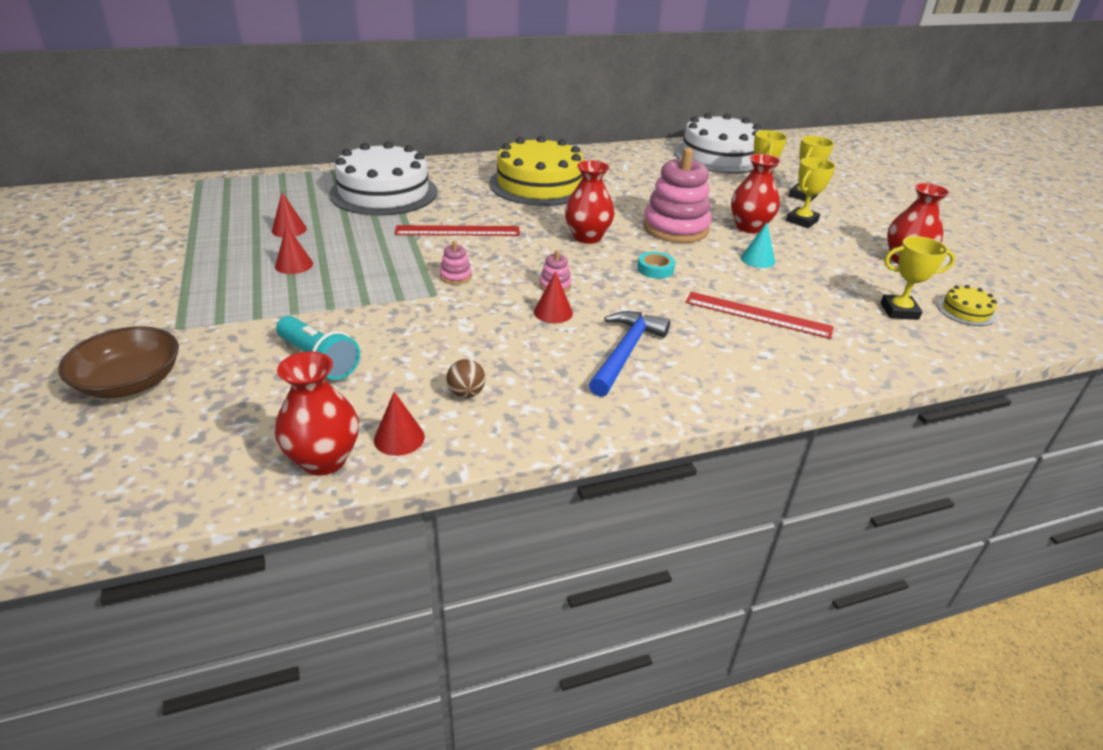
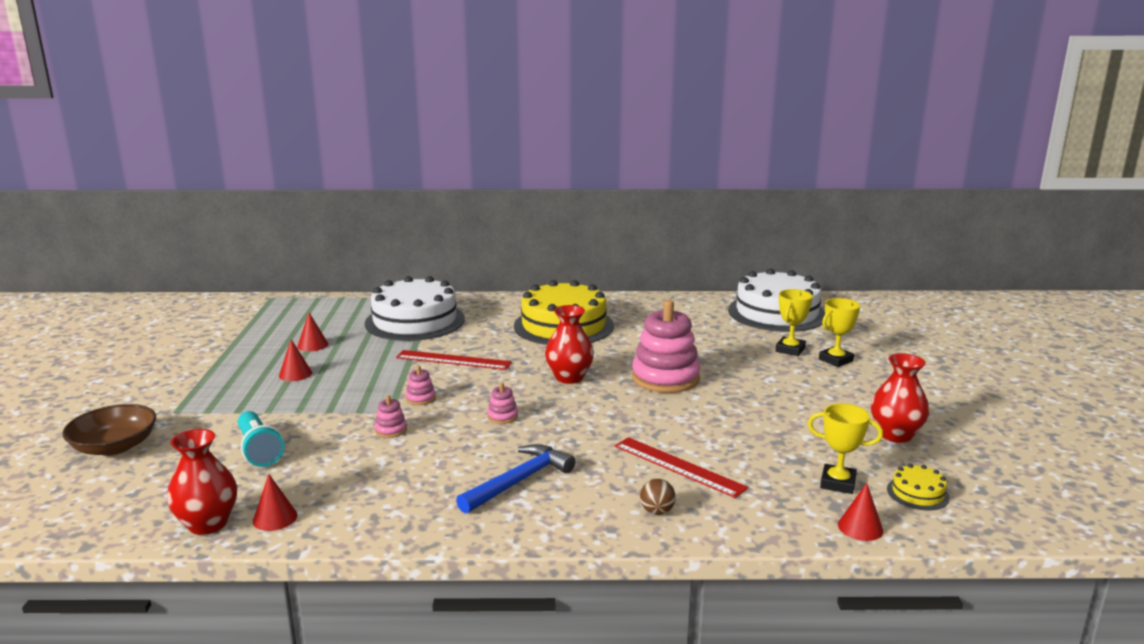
camera: 20 degrees right, 15 degrees down
(451, 316) = (391, 430): none -> pink stacking toy
(466, 393) = (354, 493): brown ball -> brown ball (657, 511)
(553, 312) = (482, 439): red cone -> red cone (860, 527)
(655, 269) = (611, 413): turquoise tape -> none
(749, 227) = (745, 385): red vase -> none
(757, 259) = (726, 416): turquoise cone -> none
(802, 221) = (811, 385): yellow trophy -> none

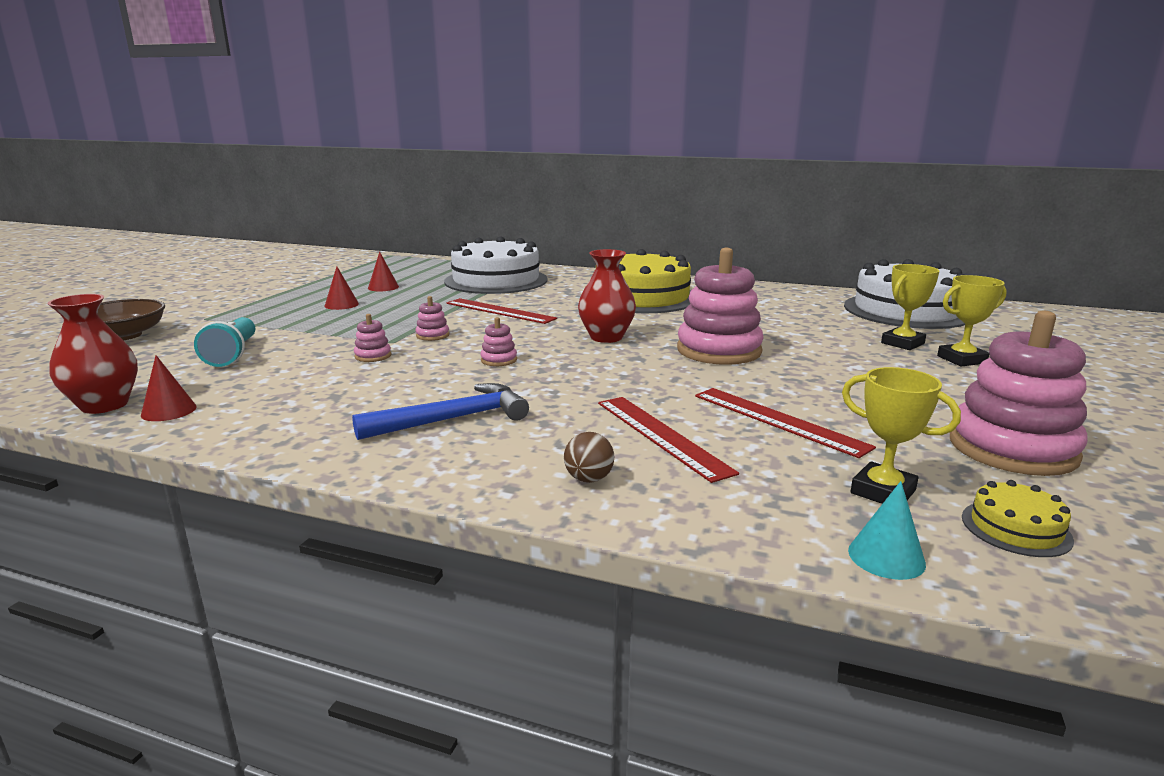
camera: 20 degrees right, 0 degrees up
(746, 438) = (778, 420): none -> red ruler
(860, 527) = (886, 557): red cone -> turquoise cone
(895, 435) = (1012, 449): red vase -> pink stacking toy

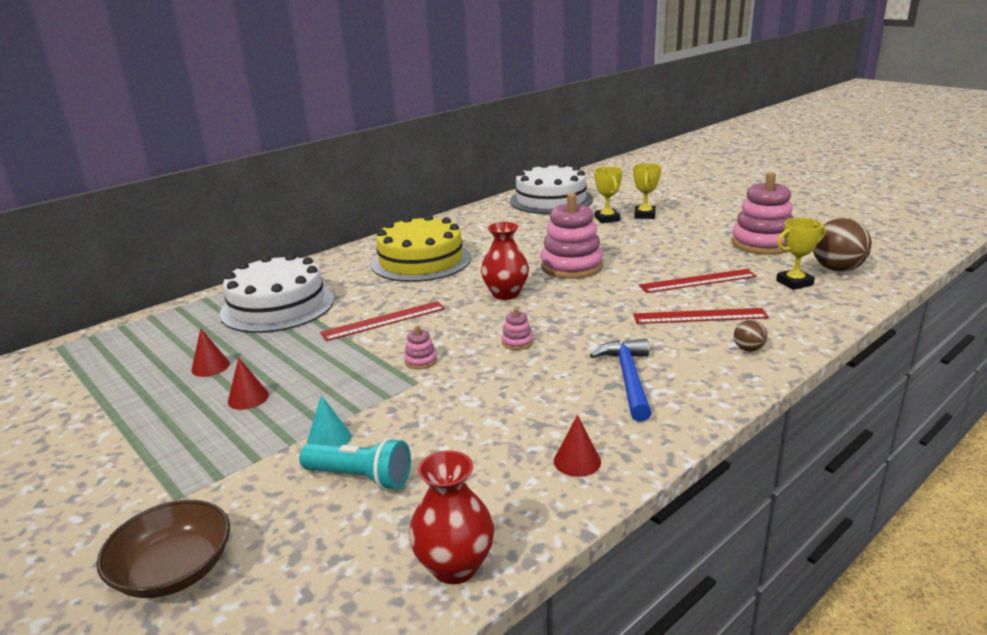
camera: 60 degrees left, 5 degrees up
(169, 411) = (506, 519): red cone -> red cone (577, 461)
(373, 356) = (450, 396): pink stacking toy -> none
(886, 557) = (854, 301): turquoise cone -> turquoise cone (329, 439)
(1015, 528) = (837, 269): yellow cake -> brown ball

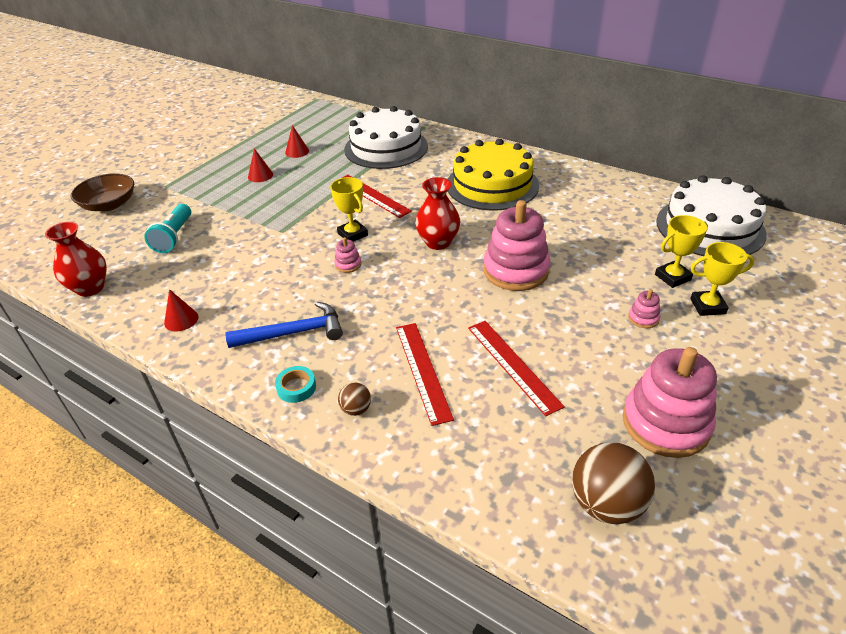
camera: 75 degrees right, 15 degrees up
(329, 439) = (214, 216): turquoise cone -> none
(421, 361) = (312, 226): pink stacking toy -> pink stacking toy (643, 318)
(716, 379) = (296, 387): none -> turquoise tape
(794, 283) = (540, 453): yellow trophy -> yellow trophy (352, 234)

